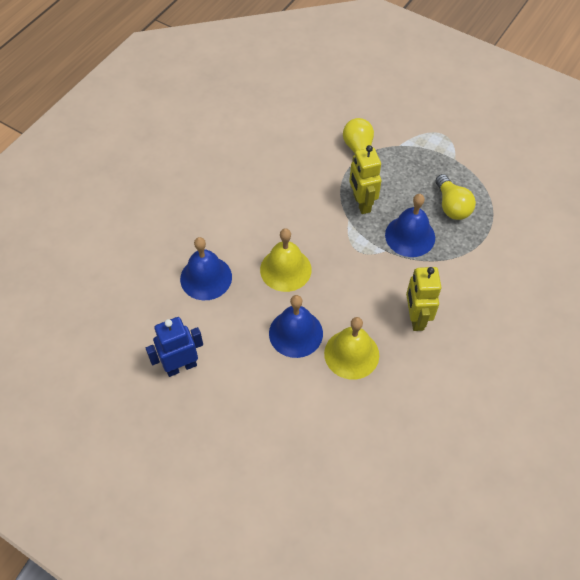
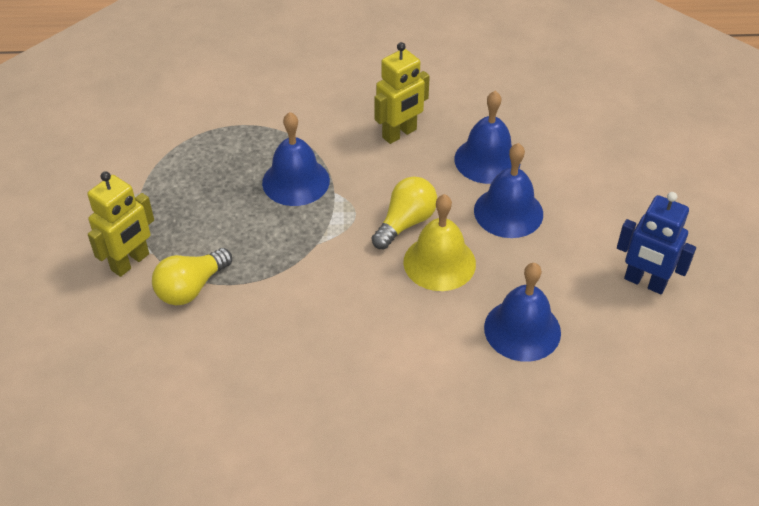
camera: 125 degrees left, 10 degrees down
(351, 354) = (487, 160): yellow bell -> blue bell
(361, 203) = (281, 243): yellow robot -> yellow robot (130, 262)
(451, 206) = (221, 166): yellow light bulb -> yellow light bulb (405, 223)

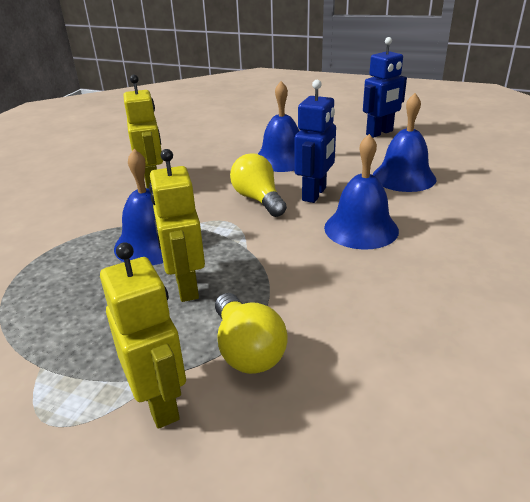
camera: 65 degrees left, 15 degrees down
(247, 227) = (186, 287): none -> yellow robot
(439, 262) = (314, 194): yellow bell -> blue robot
(487, 160) = (221, 156): blue bell -> blue bell (361, 228)

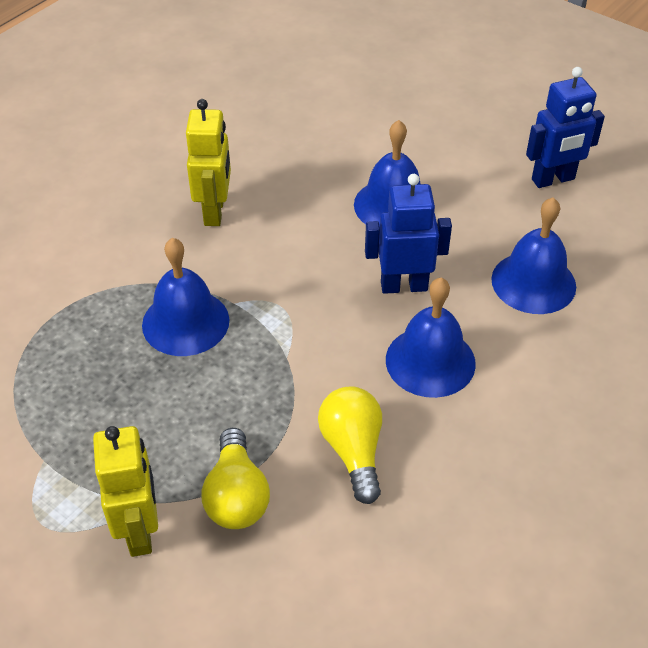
camera: 15 degrees right, 15 degrees up
(186, 287) = (203, 397): yellow robot -> none
(258, 199) = (331, 278): yellow light bulb -> yellow light bulb (353, 451)
(314, 194) = (404, 286): blue robot -> blue robot turned 135 degrees counterclockwise

